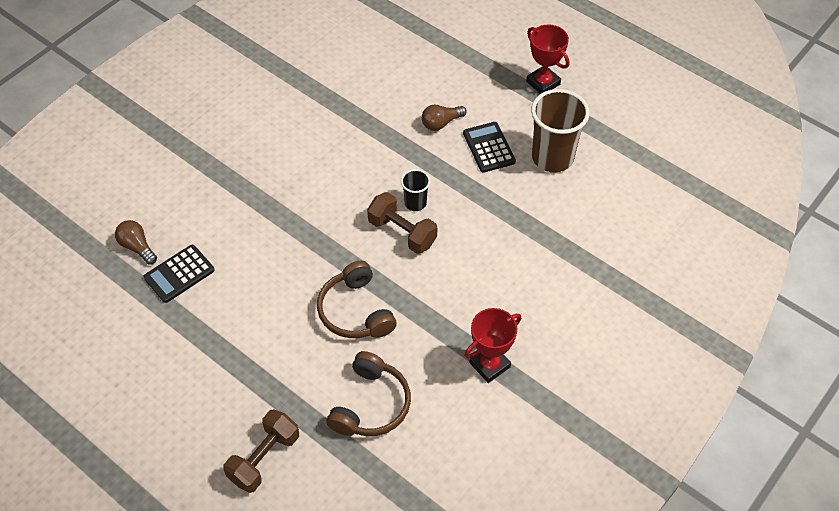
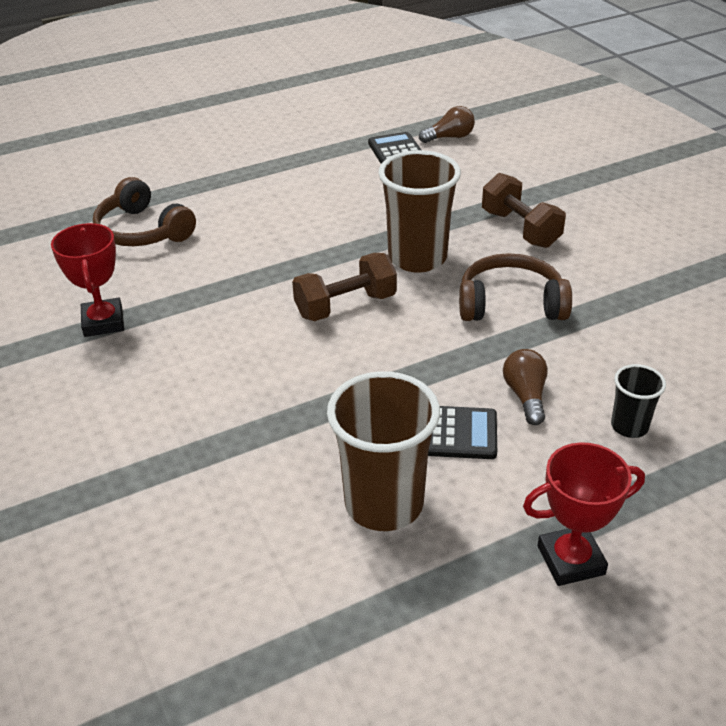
camera: 115 degrees right, 15 degrees down
(264, 458) = (153, 165): brown dumbbell -> brown dumbbell (520, 229)
(329, 212) = (417, 258): none -> brown cup
(355, 311) = (262, 246): brown headphones -> brown headphones (510, 303)
(415, 203) = (386, 329): black cup -> black cup (629, 426)

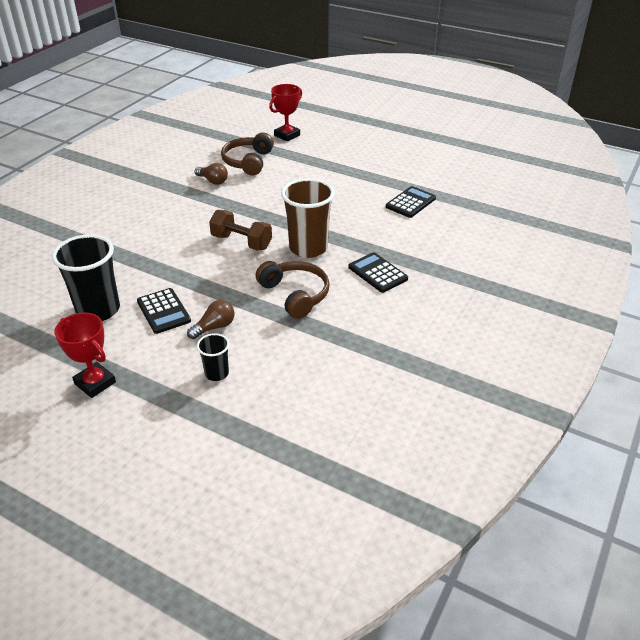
camera: 55 degrees right, 0 degrees up
(103, 322) = (168, 184): red trophy -> red trophy (287, 135)
(384, 504) = (98, 310): brown cup -> black cup
(449, 137) = (453, 213): brown light bulb -> brown light bulb (213, 181)
(520, 229) = (377, 273): brown dumbbell -> black calculator

